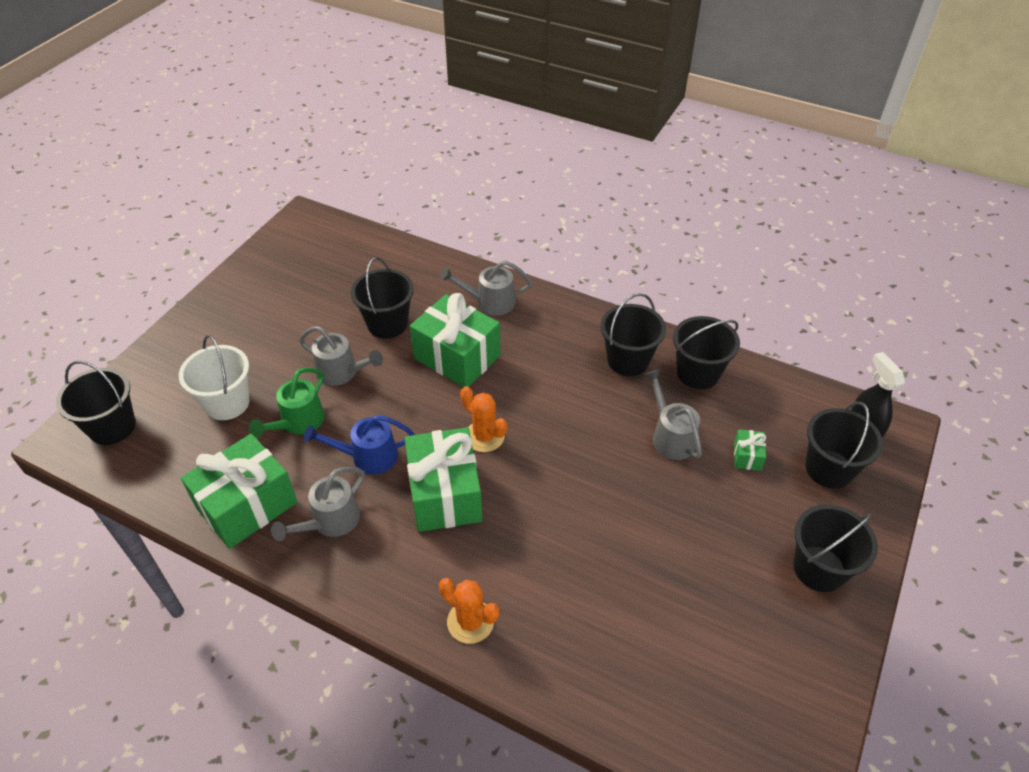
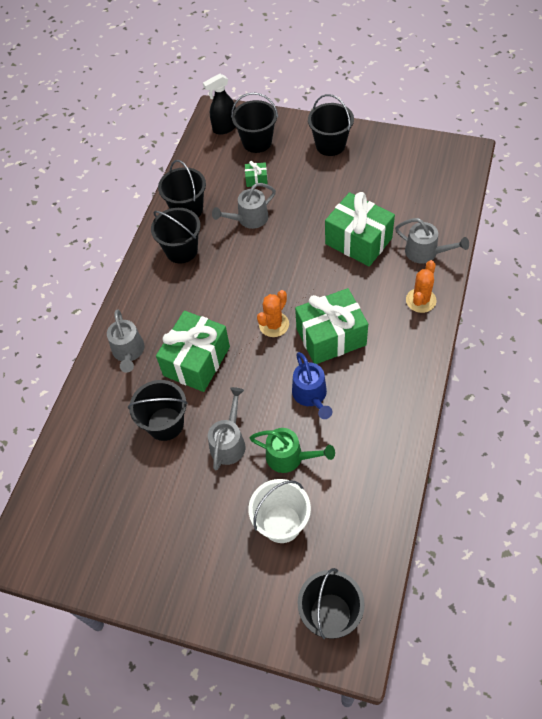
camera: 95 degrees left, 10 degrees up
(247, 505) = (377, 464): green gift -> green gift (358, 241)
(330, 522) = (375, 402): grey watering can -> grey watering can (426, 252)

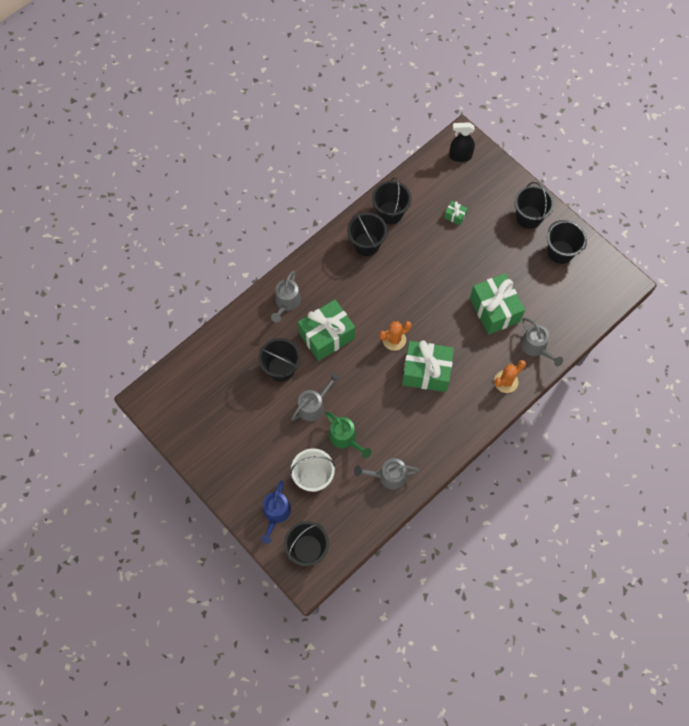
camera: 25 degrees right, 10 degrees up
(248, 219) = (428, 246): grey watering can -> grey watering can (387, 476)
(257, 142) = (476, 183): black bucket -> black bucket (560, 252)
(311, 396) = (386, 406): blue watering can -> blue watering can (275, 514)

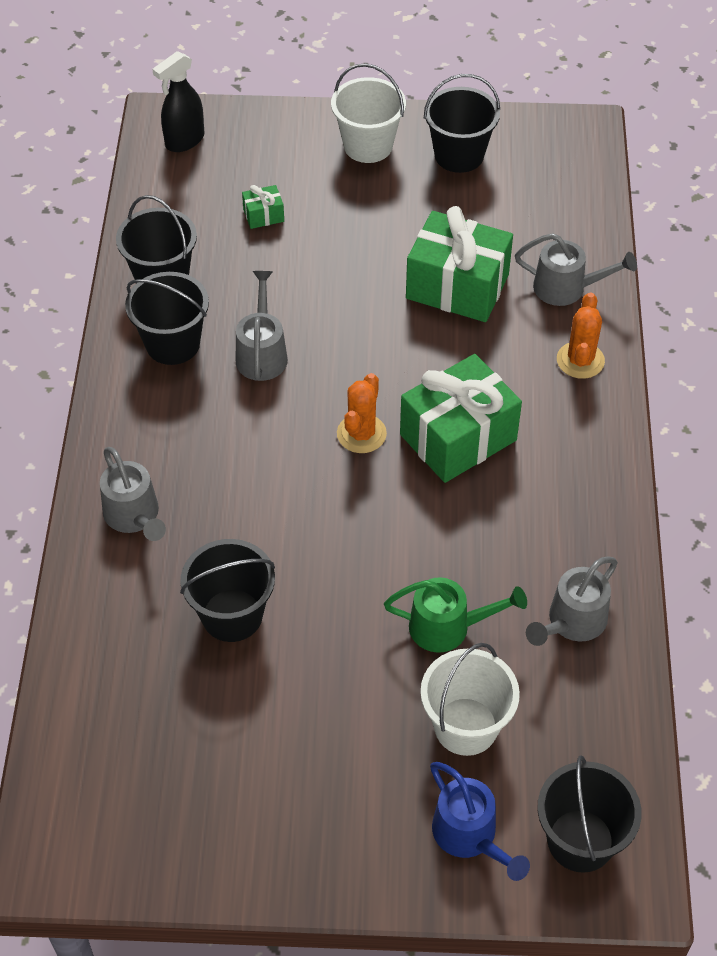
camera: 45 degrees left, 15 degrees down
(314, 405) = (345, 622): grey watering can -> grey watering can (262, 352)
(327, 336) = (253, 510): green gift -> none
(529, 217) = (368, 146): black bucket -> white bucket

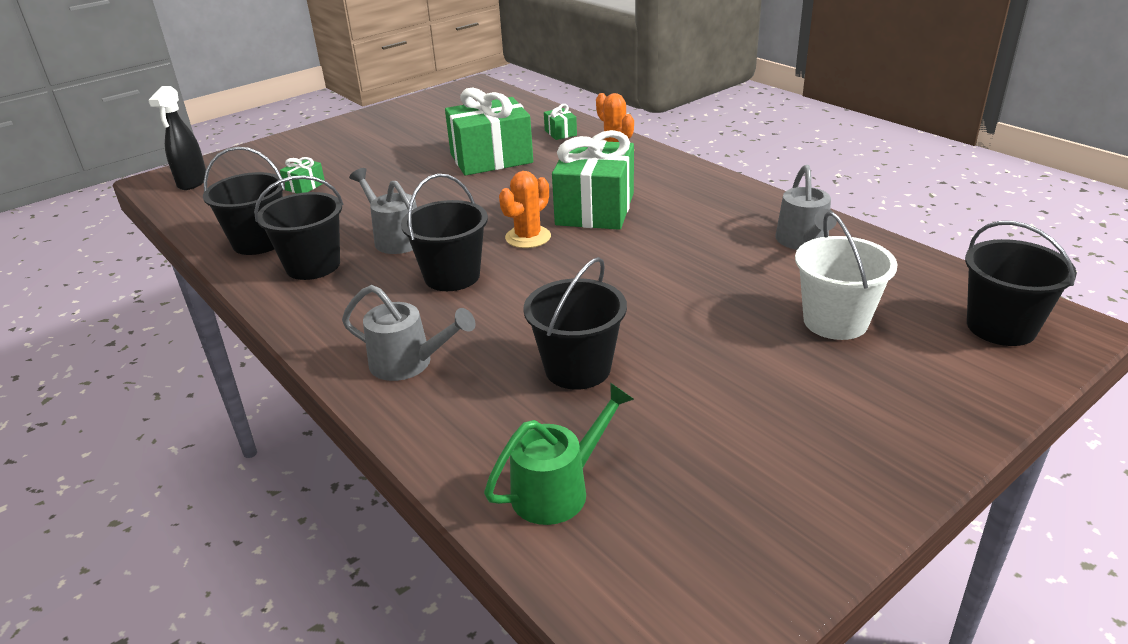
camera: 40 degrees left, 20 degrees down
(361, 434) = (528, 237): orange cactus -> orange cactus turned 60 degrees clockwise
(368, 146) = (342, 136): white bucket -> none
(449, 627) = (738, 285): green watering can -> green watering can (559, 489)
(459, 155) = (411, 118): black bucket -> black bucket (452, 276)
(470, 836) = (943, 371): blue watering can -> none
(567, 288) = (560, 133): grey watering can -> green gift

